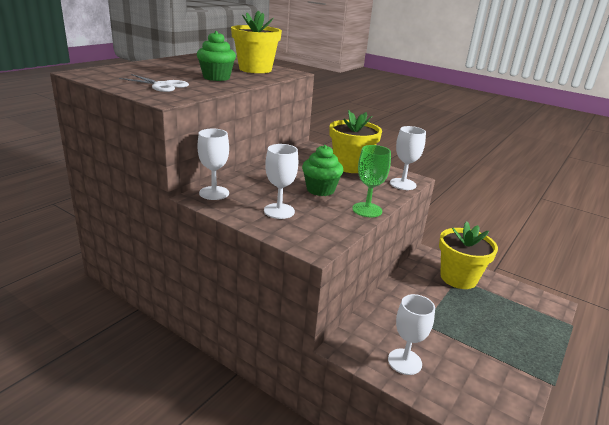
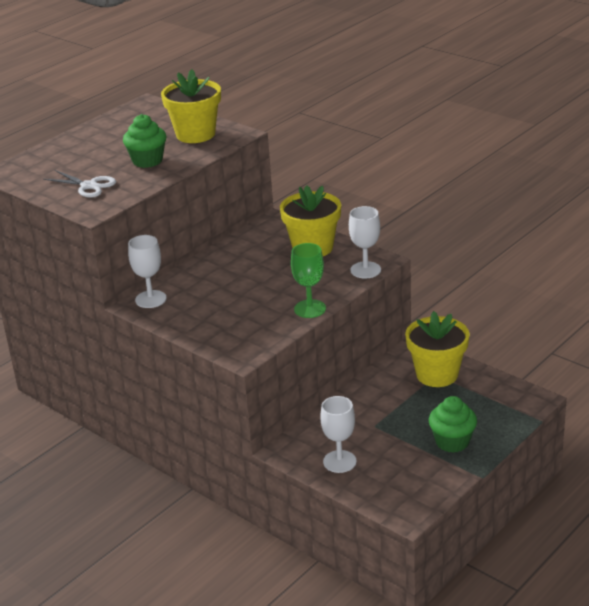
camera: 10 degrees right, 5 degrees up
(279, 211) = (215, 317): white goblet -> none
(320, 190) = (266, 286): green cupcake -> green cupcake (452, 442)

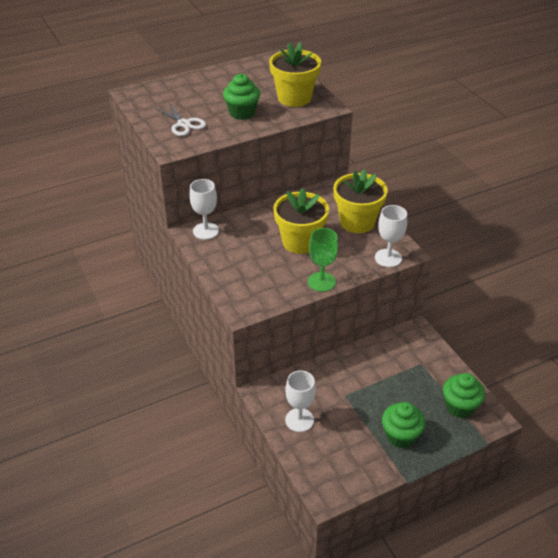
camera: 20 degrees right, 10 degrees up
(437, 374) = (422, 363): yellow flower pot -> yellow flower pot (300, 242)
(496, 399) = (460, 407): none -> green cupcake

